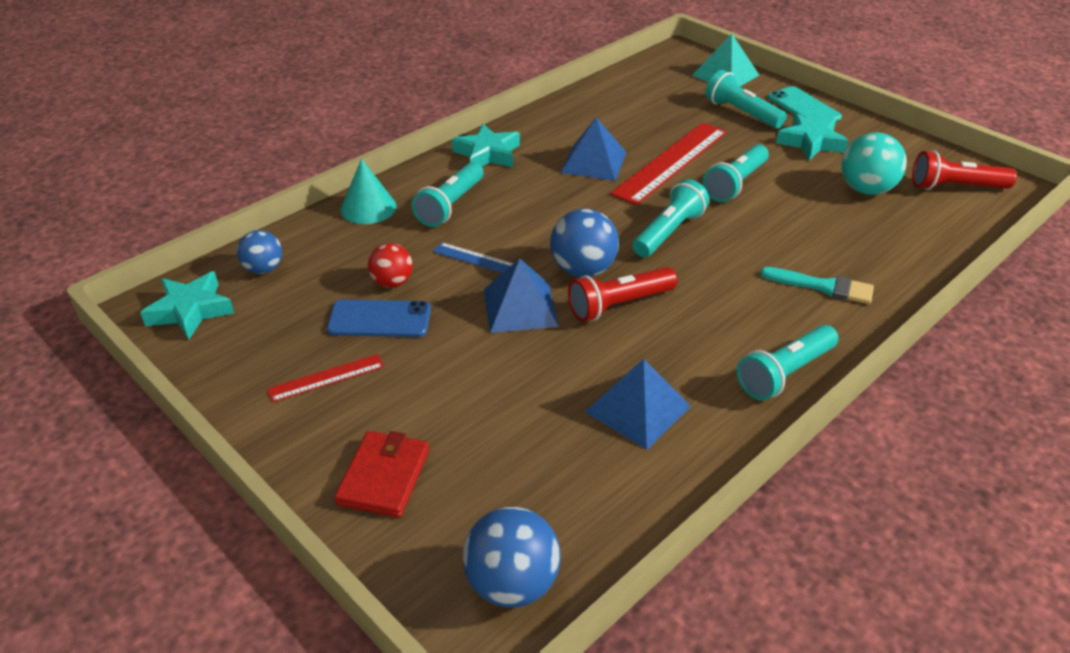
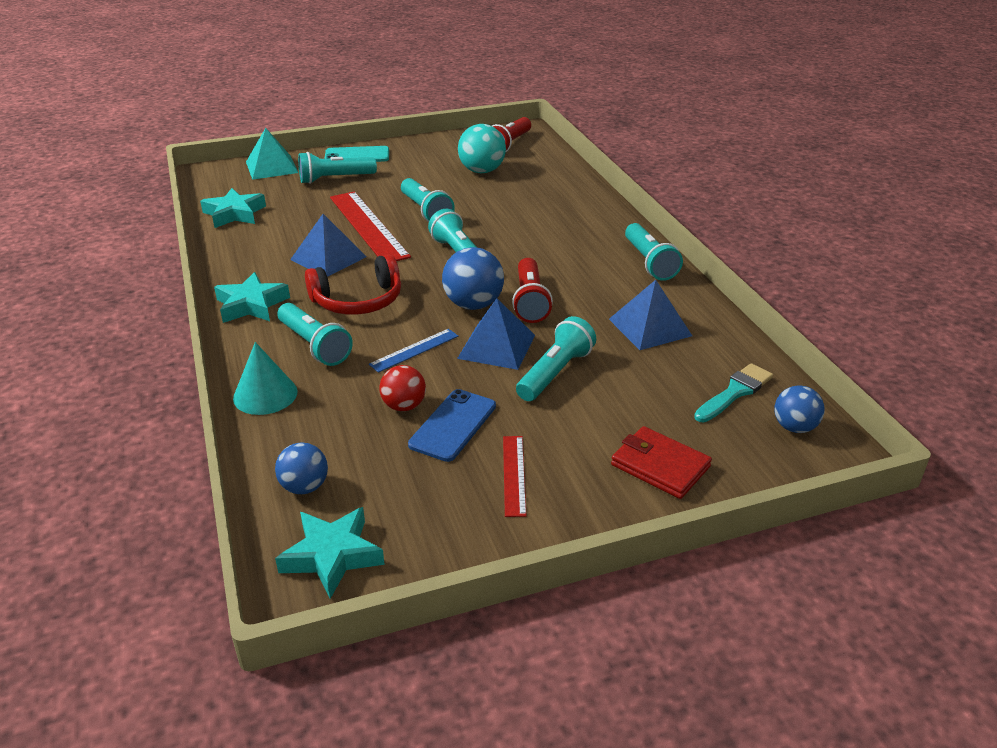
camera: 65 degrees left, 5 degrees down
(499, 359) = (555, 373): none -> turquoise flashlight
(512, 584) = (794, 427): blue ball -> blue ball, size x0.64
(536, 203) = (358, 301): none -> red headphones
(810, 142) = (405, 169): turquoise star -> turquoise star (234, 214)
(823, 287) = (572, 221): turquoise brush -> turquoise brush (735, 392)

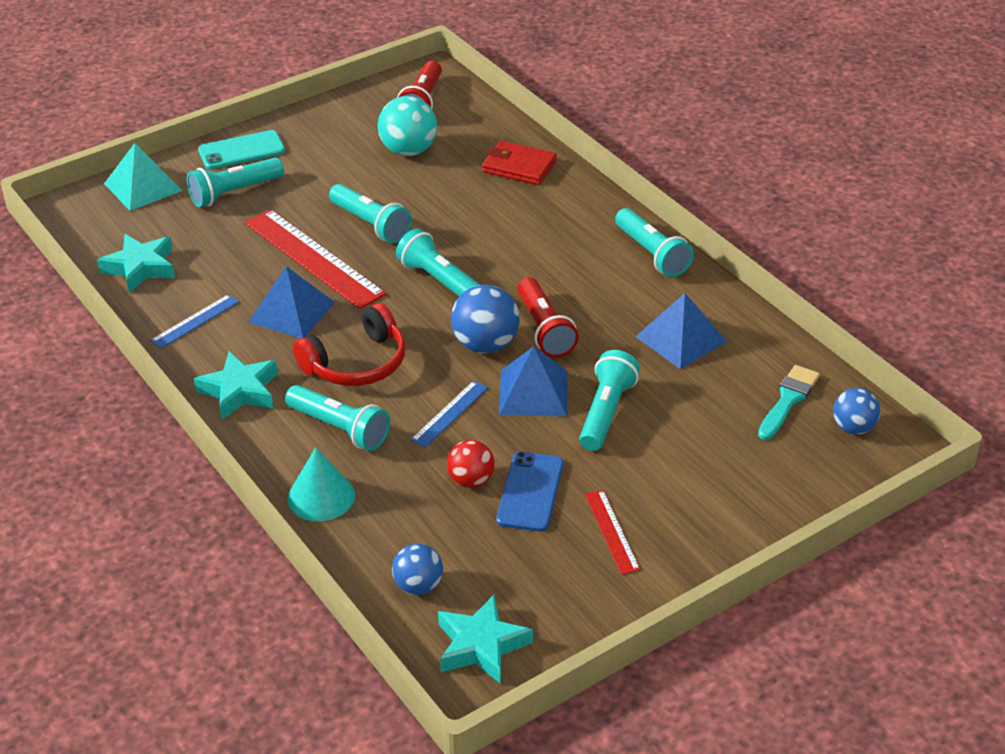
camera: 15 degrees left, 5 degrees up
(250, 253) = (195, 321): none -> blue ruler
(660, 466) = (743, 494): red wallet -> red wallet (519, 167)

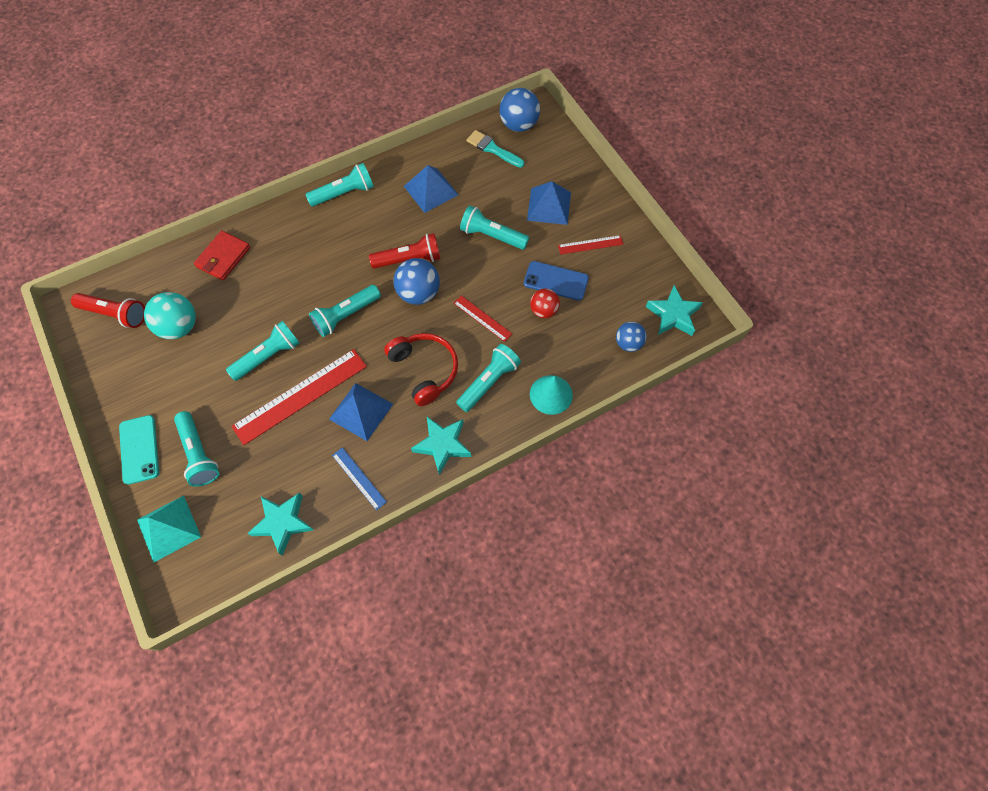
camera: 85 degrees left, 25 degrees up
(449, 414) = (482, 318): blue ruler -> red ruler
(533, 393) = (469, 271): blue pyramid -> blue pyramid (549, 206)
(853, 428) = (519, 125): blue ball -> blue ball, size x1.56

